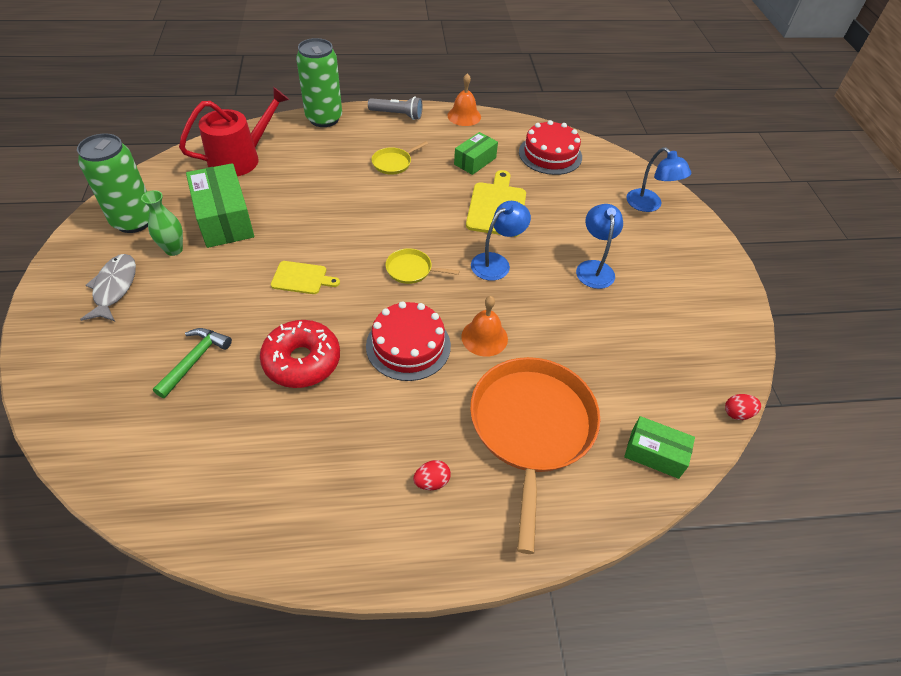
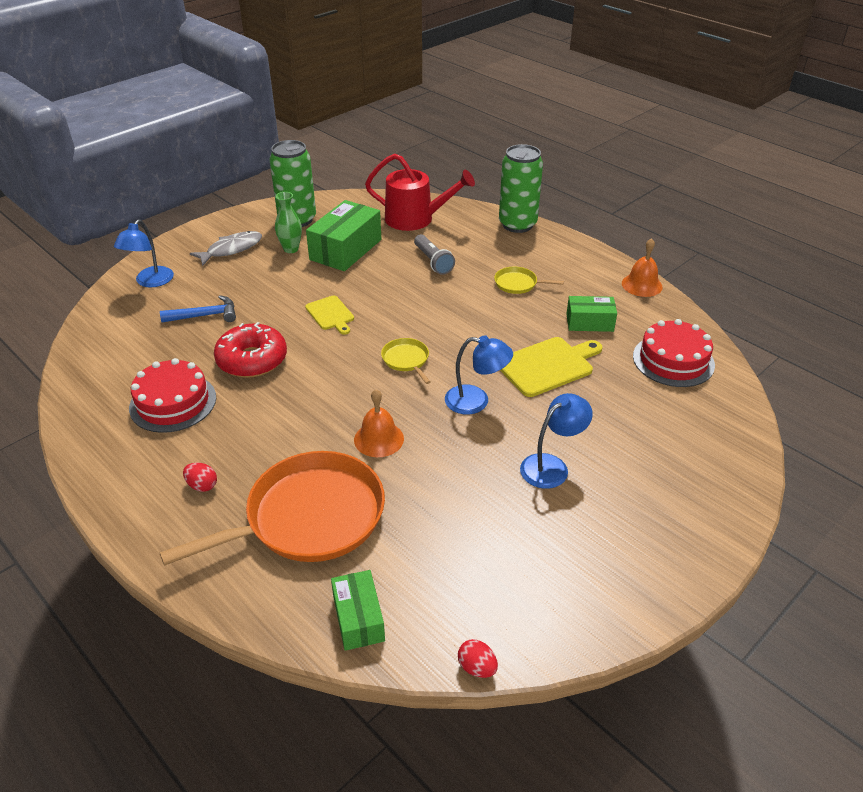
camera: 55 degrees right, 10 degrees down
(195, 360) = (205, 315): green hammer -> blue hammer
(397, 115) = (582, 252): grey flashlight -> grey flashlight (433, 261)
(408, 345) = (323, 402): red cake -> red cake (173, 402)
(649, 205) = (704, 464): blue lamp -> blue lamp (150, 282)

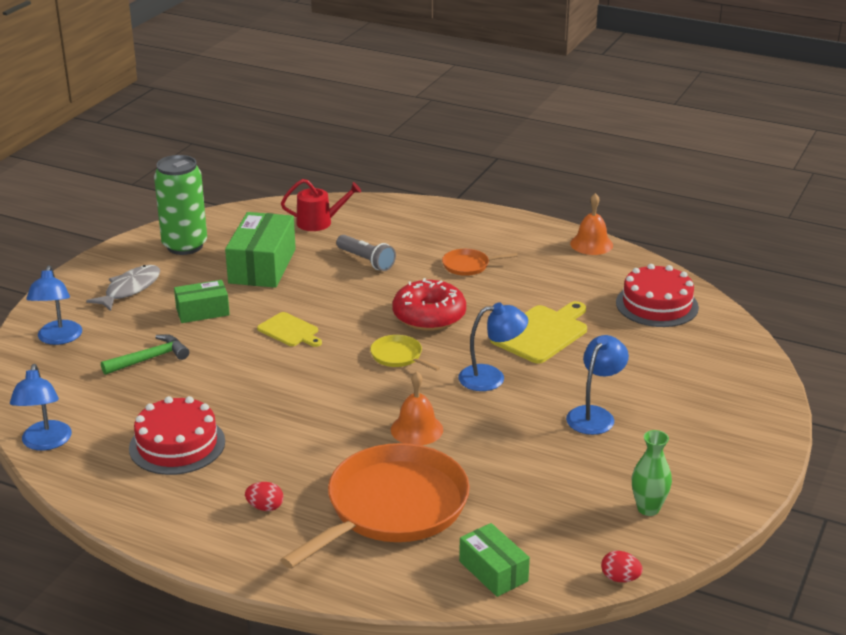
camera: 20 degrees left, 10 degrees down
(76, 374) = (45, 443): none -> blue lamp
(205, 315) = (150, 359): blue hammer -> green hammer
(252, 360) = (235, 389): red donut -> red donut (429, 316)
(291, 249) = (199, 276): green vase -> green vase (648, 508)
(415, 219) = (319, 222): red watering can -> red watering can, size x0.63
(517, 224) = (433, 209): green can -> none
(518, 284) = (468, 265): yellow pan -> orange pan
(589, 322) = (560, 287): green box -> green box (202, 311)

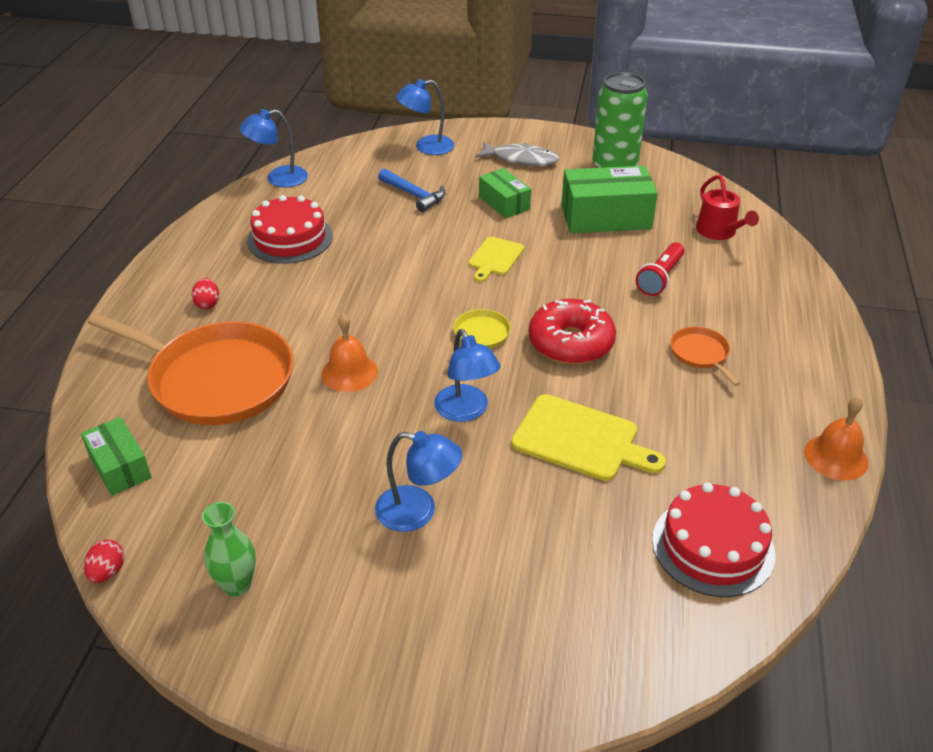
camera: 75 degrees right, 10 degrees up
(150, 359) = (414, 195): green hammer -> blue hammer
(366, 260) = (660, 278): grey flashlight -> red flashlight
(493, 571) = (120, 467): green box -> green box turned 75 degrees counterclockwise

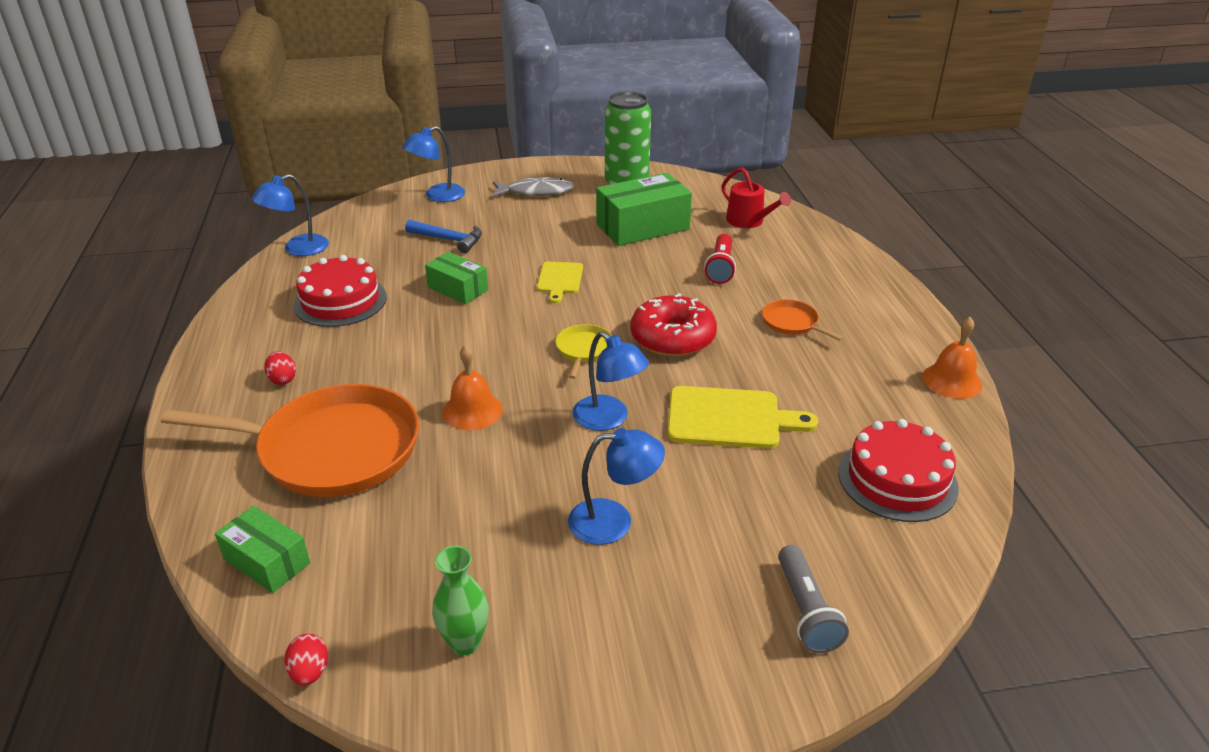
camera: 20 degrees left, 5 degrees down
(504, 203) = (541, 231): green box -> green box (457, 289)
(546, 649) = (806, 610): none -> grey flashlight

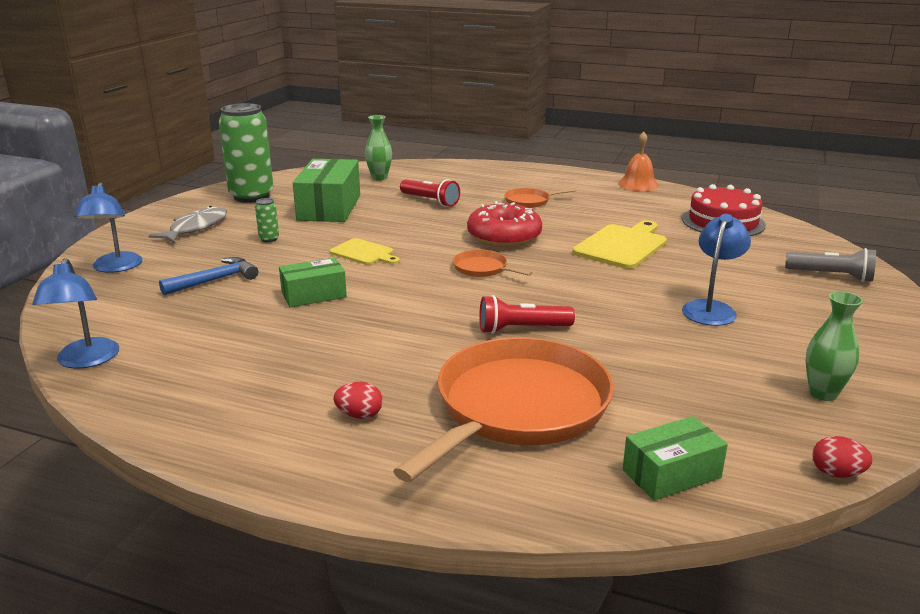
camera: 60 degrees left, 10 degrees down
(340, 301) = (246, 355): red cake -> none
(472, 410) = (522, 329): orange bell -> red flashlight
(545, 228) = (269, 239): none -> green can
(584, 350) = (482, 268): yellow pan -> orange pan
(609, 419) = (586, 282): blue lamp -> none
(748, 221) = (379, 178): red watering can -> green vase

